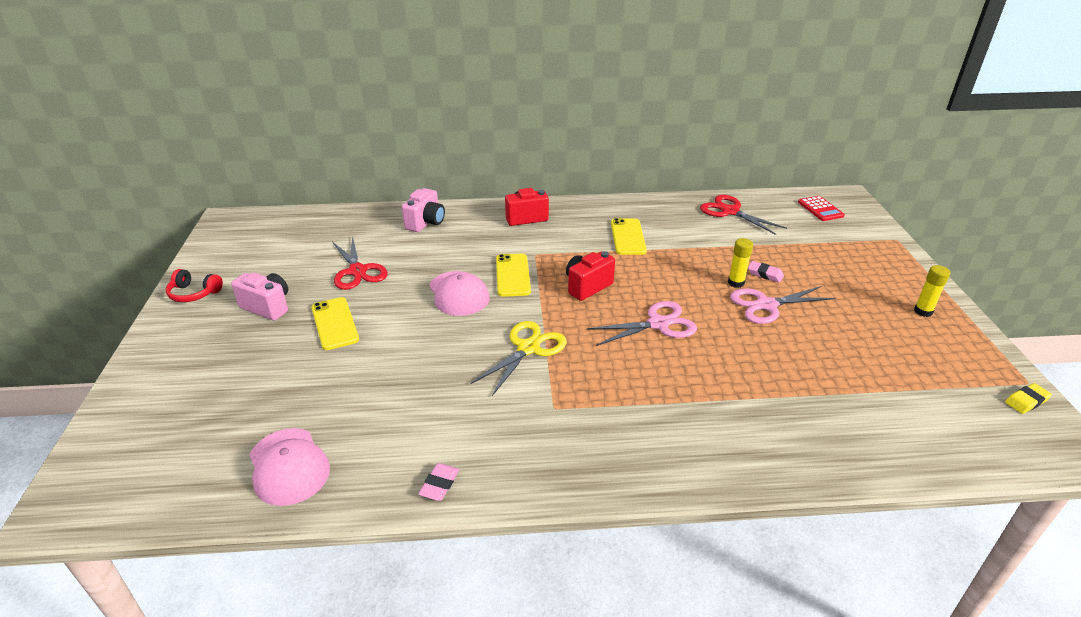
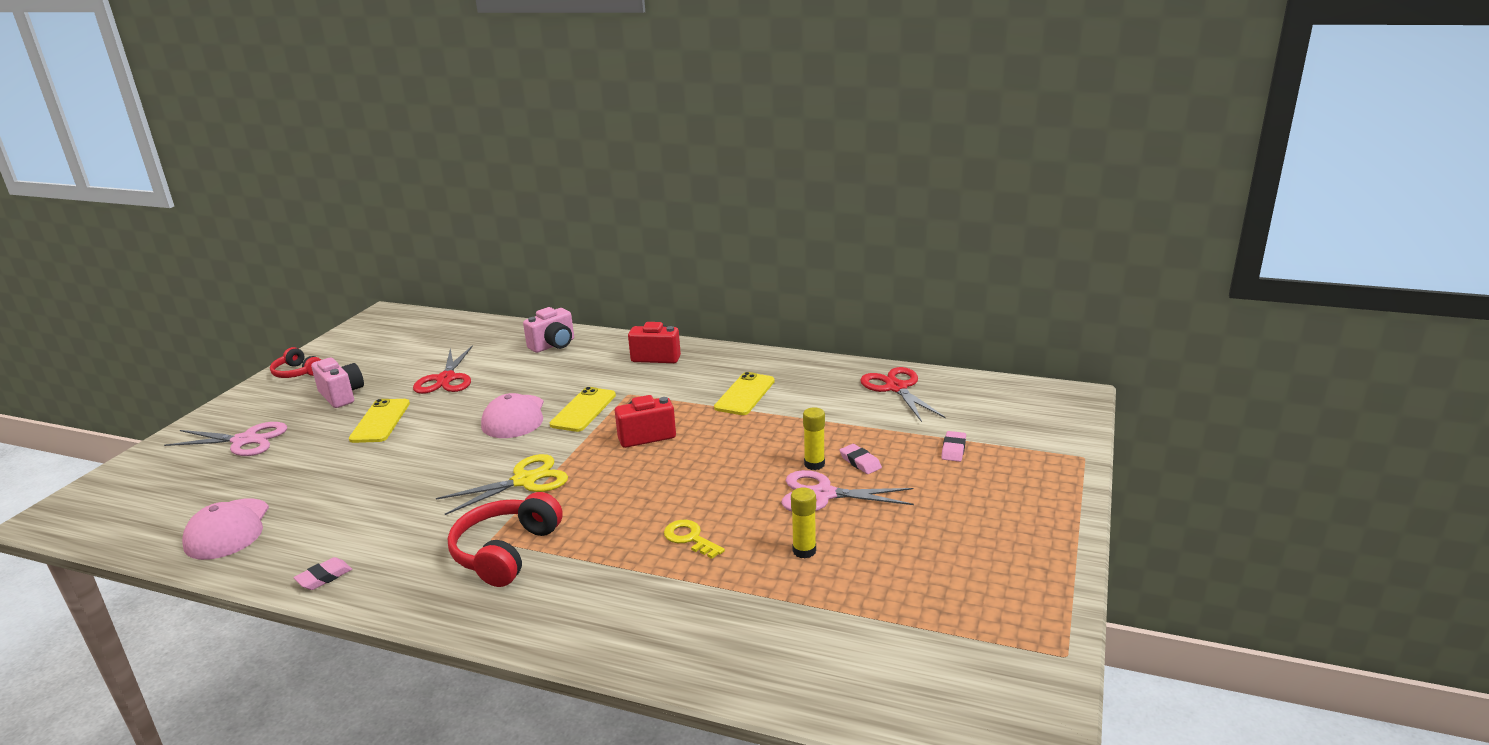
camera: 25 degrees right, 10 degrees down
(578, 414) = (505, 552): none -> red headphones
(658, 324) = (679, 487): pink scissors -> pink scissors (245, 440)
(709, 364) = (690, 538): none -> yellow key
(814, 251) = (953, 449): none -> pink eraser
(820, 209) = (1018, 404): red calculator -> none
(923, 311) = (1017, 544): yellow glue stick -> yellow glue stick (804, 551)
(1026, 401) = (1035, 674): yellow eraser -> none

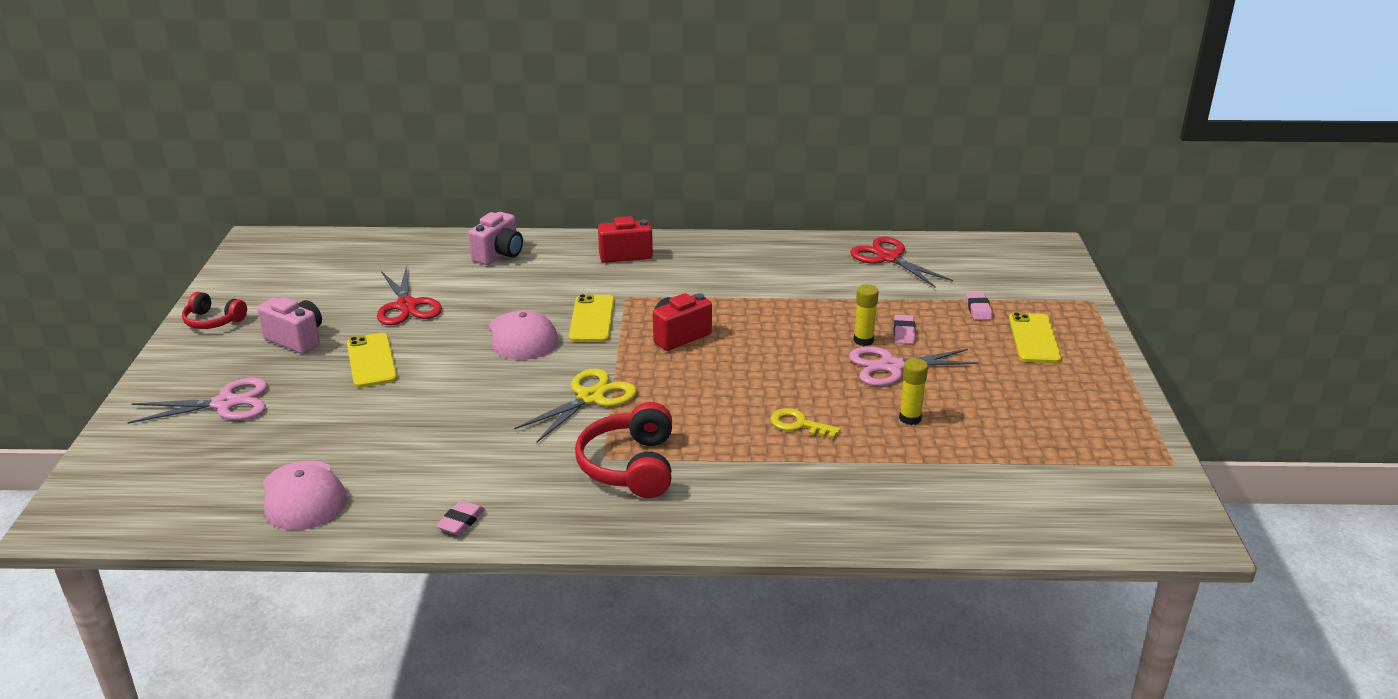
camera: 20 degrees left, 5 degrees up
(745, 394) = (747, 282): yellow phone -> yellow phone (1034, 339)
(860, 462) = (903, 332): pink eraser -> pink eraser turned 60 degrees clockwise

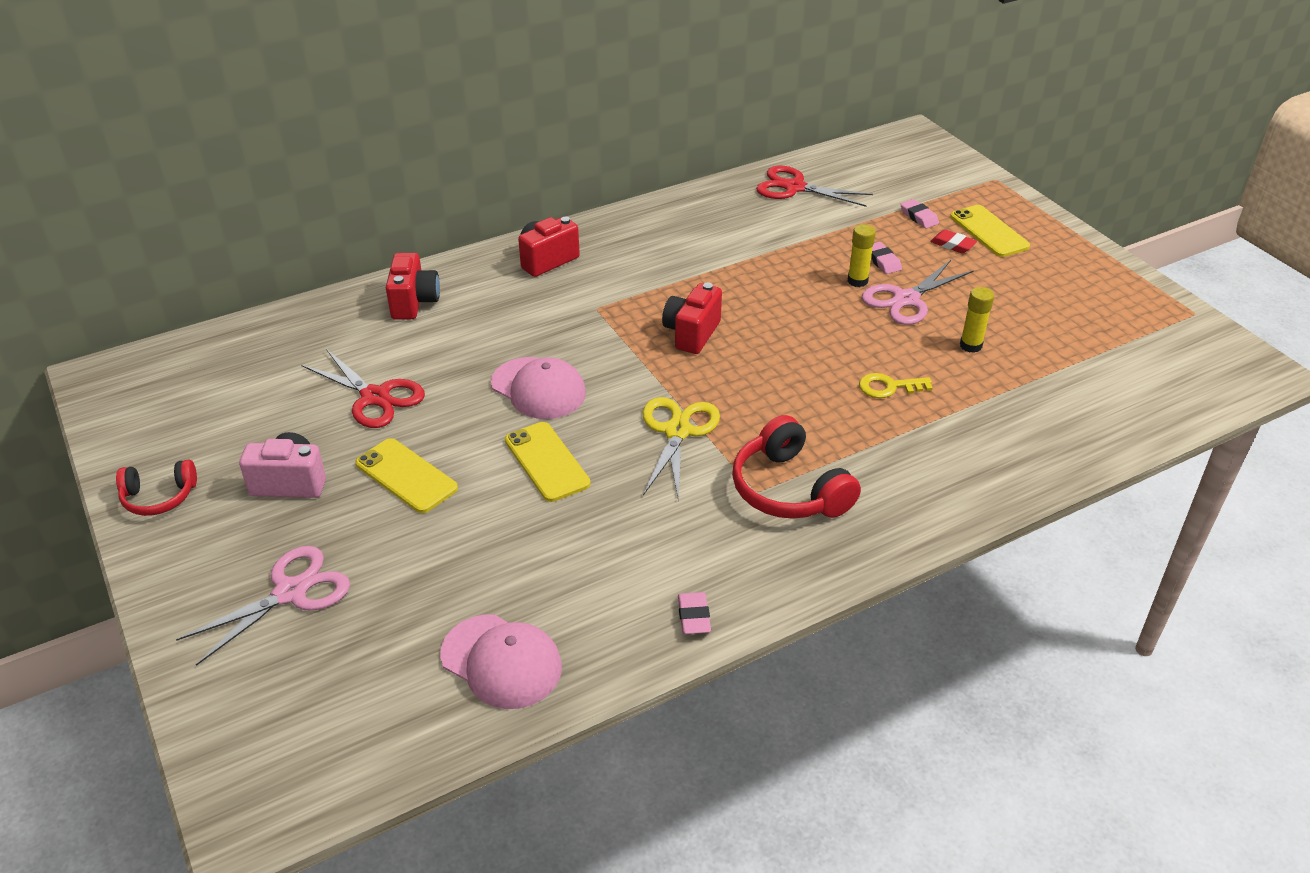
camera: 30 degrees left, 10 degrees up
(499, 255) = (414, 302): pink camera -> red camera
(592, 319) = (589, 344): yellow phone -> yellow phone (547, 462)
(985, 339) = (952, 245): none -> red eraser

